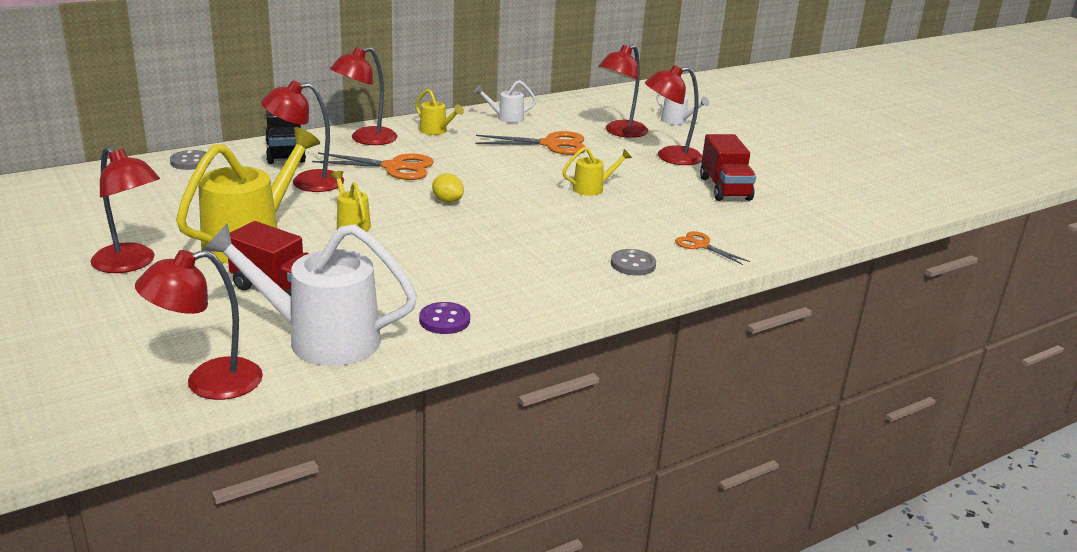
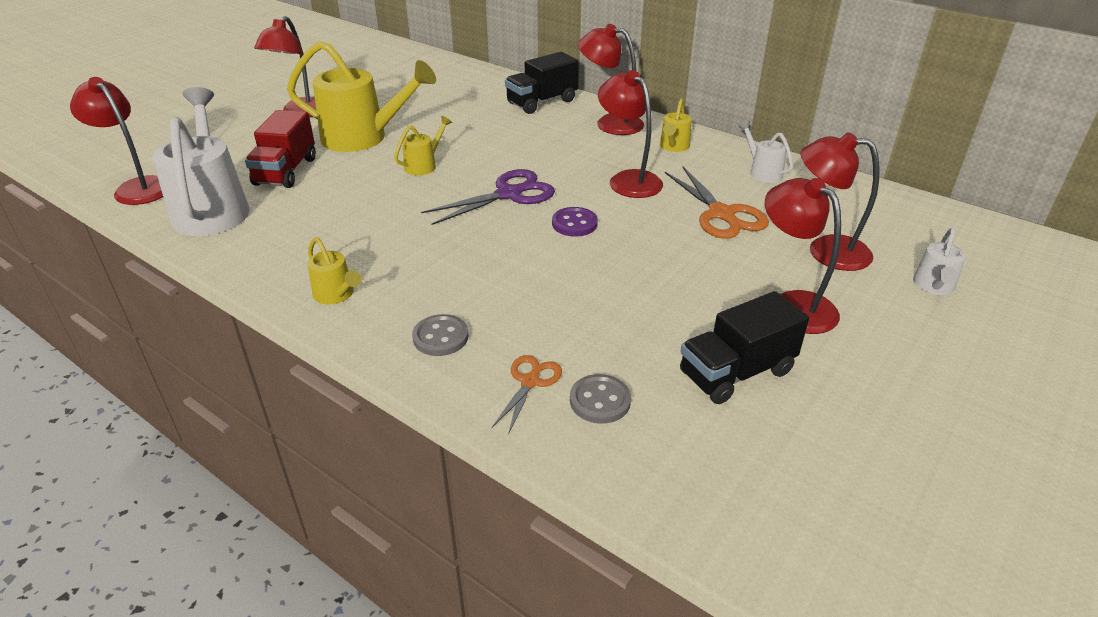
camera: 70 degrees right, 10 degrees up
(190, 162) = (486, 78): grey button -> grey button (600, 401)
(306, 182) = (489, 126): red lamp -> red lamp (628, 179)
(394, 167) = (560, 151): orange scissors -> none
(444, 320) = (262, 253): purple button -> purple button (574, 224)
(447, 201) = (509, 194): yellow lemon -> purple scissors
(592, 188) = (625, 267): yellow watering can -> yellow watering can (336, 295)
(725, 189) = (736, 372): red truck -> black truck

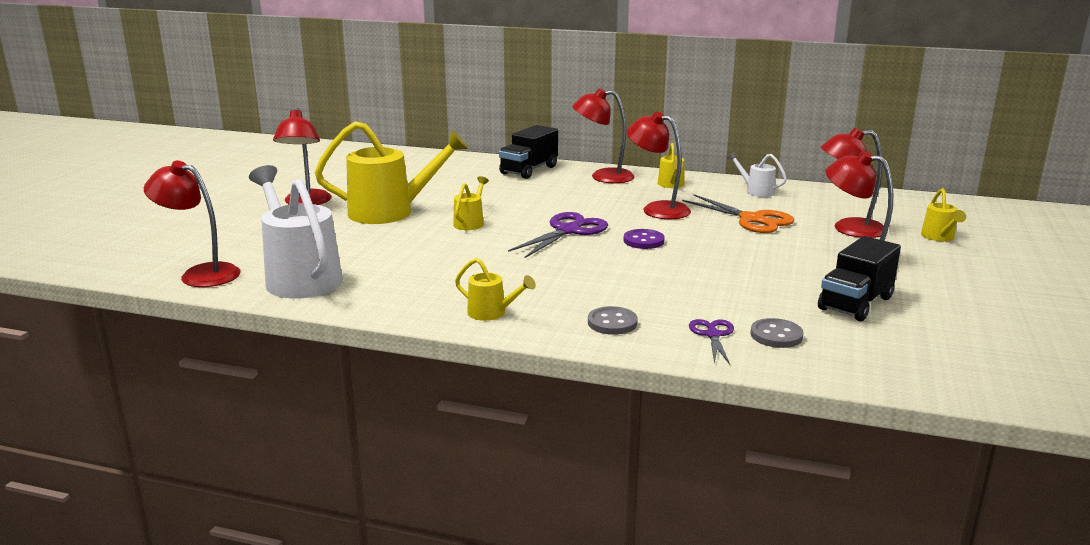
camera: 20 degrees left, 15 degrees down
(286, 171) = (342, 243): red truck -> none
(530, 381) = (713, 335): orange scissors -> purple scissors
(933, 287) = (939, 237): white watering can -> yellow watering can

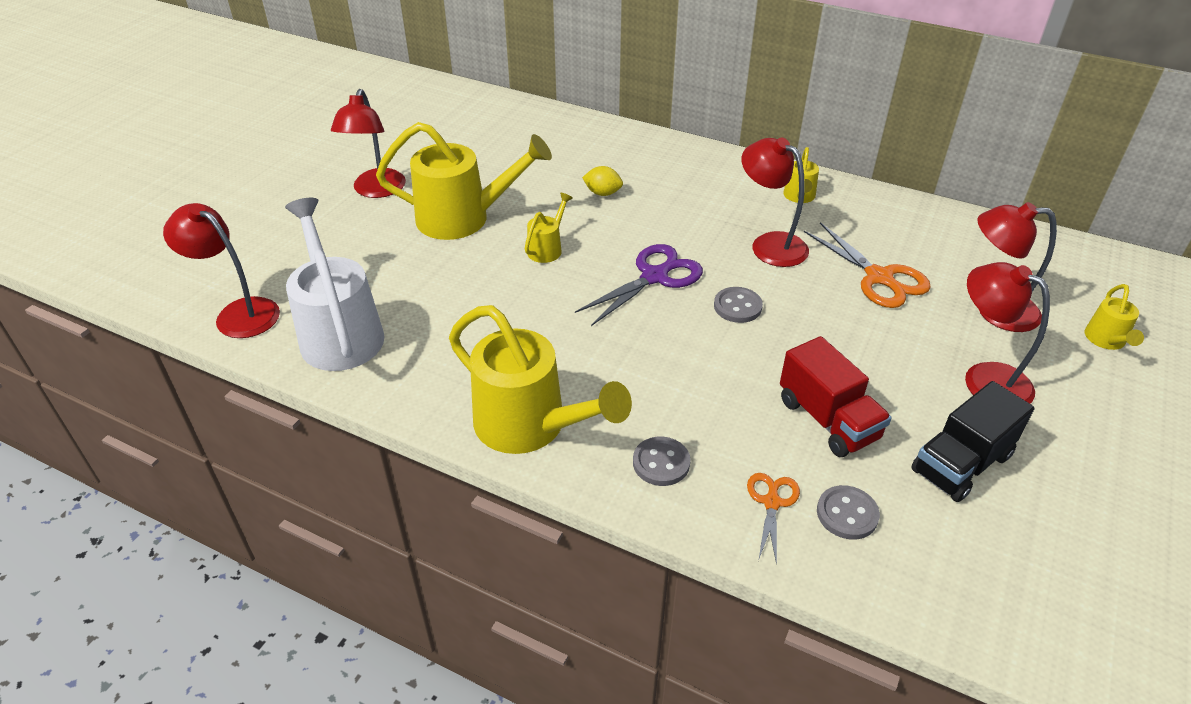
camera: 10 degrees right, 20 degrees up
(492, 313) = (530, 426): yellow watering can -> yellow watering can, size x2.13
(507, 192) = (602, 193): none -> yellow lemon
(529, 170) = (638, 150): black truck -> none
(603, 176) = (722, 172): red lamp -> none
(643, 241) = (737, 306): purple button -> grey button
(713, 335) = (772, 502): purple scissors -> orange scissors
(741, 290) = (828, 419): none -> red truck
(756, 191) = (899, 220): white watering can -> none

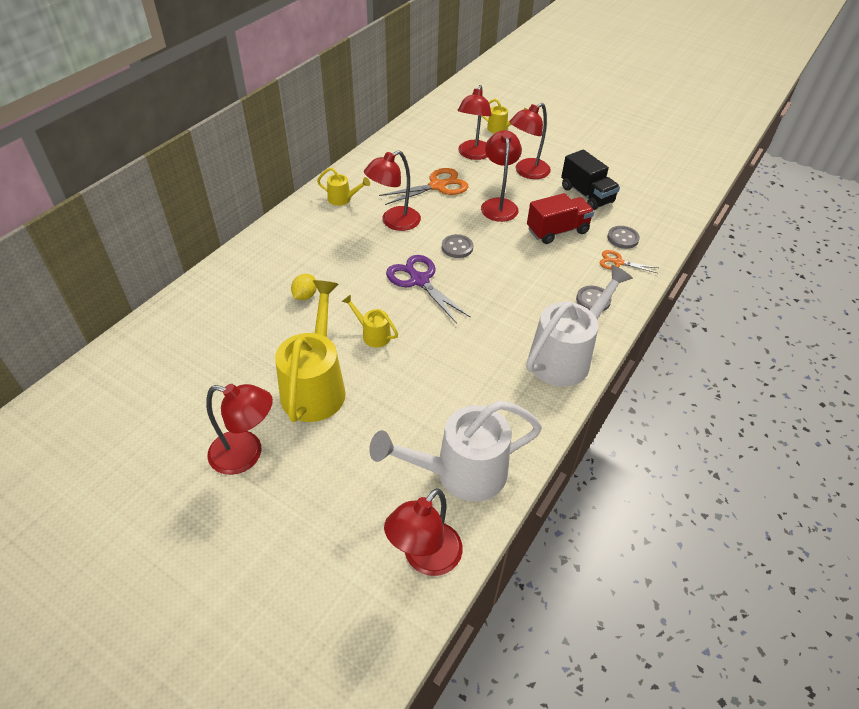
camera: 85 degrees left, 5 degrees up
(530, 426) = (565, 356): yellow watering can -> white watering can
(865, 346) = (498, 205): none -> red lamp

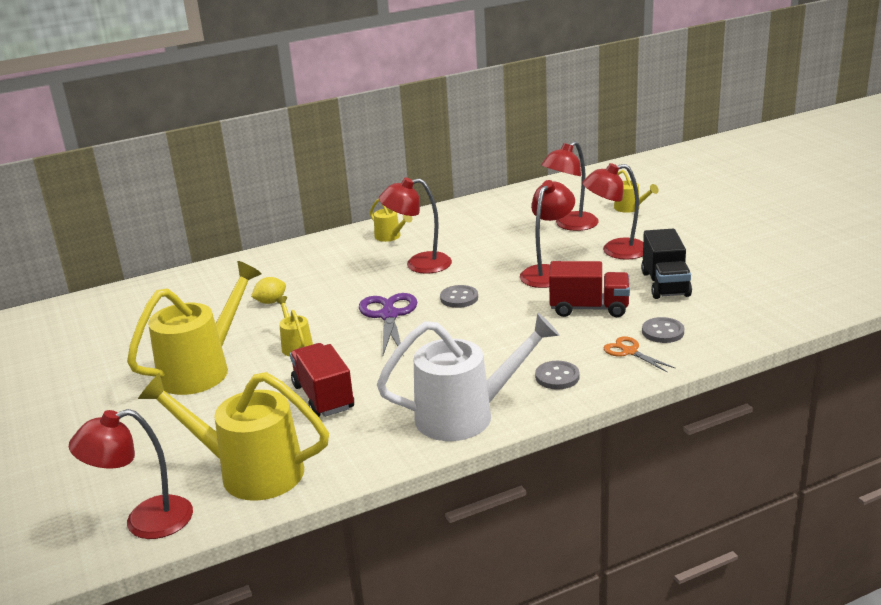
camera: 35 degrees right, 20 degrees down
(246, 455) = (94, 399): red lamp -> none
(438, 186) = (499, 244): orange scissors -> none
(446, 378) = (323, 397): none -> red truck
(460, 472) = (250, 472): white watering can -> yellow watering can

